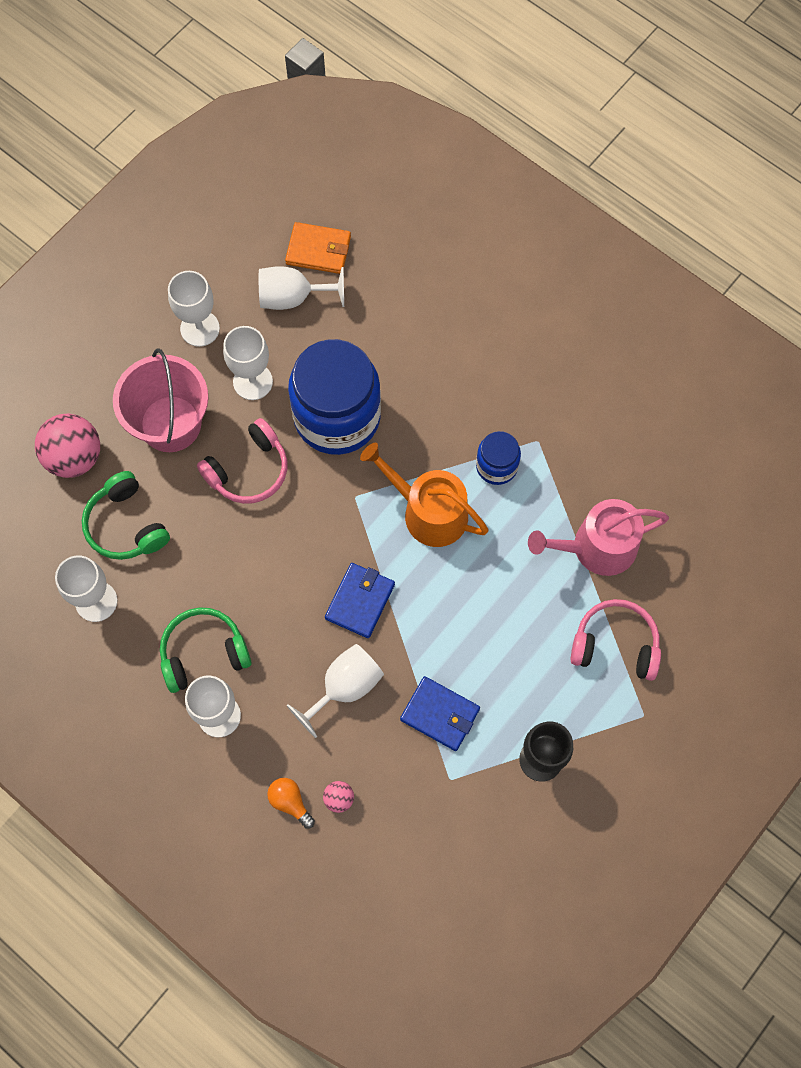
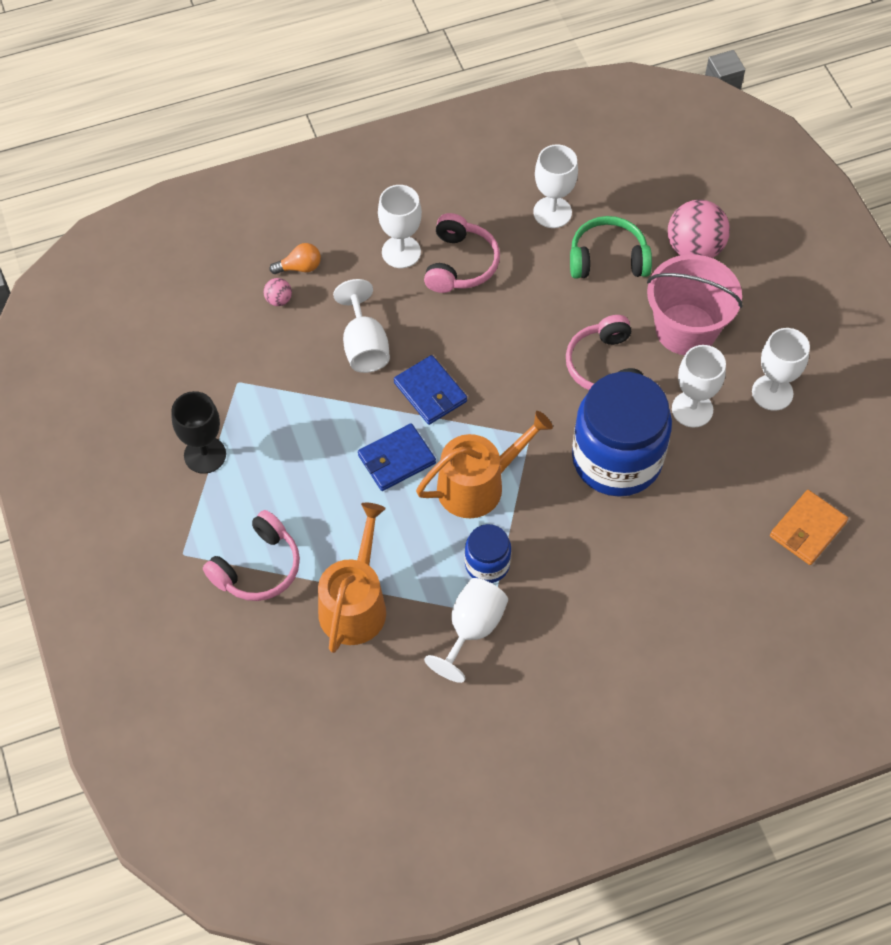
camera: 120 degrees right, 10 degrees down
(204, 653) = (460, 264): green headphones -> pink headphones
(293, 297) = (765, 482): white goblet -> white goblet (472, 629)
(440, 714) = (294, 401): blue wallet -> blue wallet (396, 459)
(596, 547) = (355, 604): pink watering can -> orange watering can

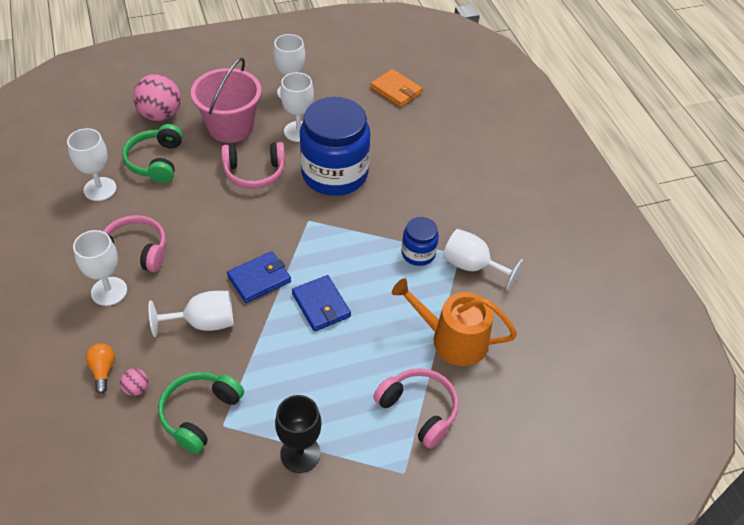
camera: 90 degrees left, 10 degrees down
(250, 360) = (200, 414): none -> green headphones
(478, 485) = (349, 254): orange watering can -> none

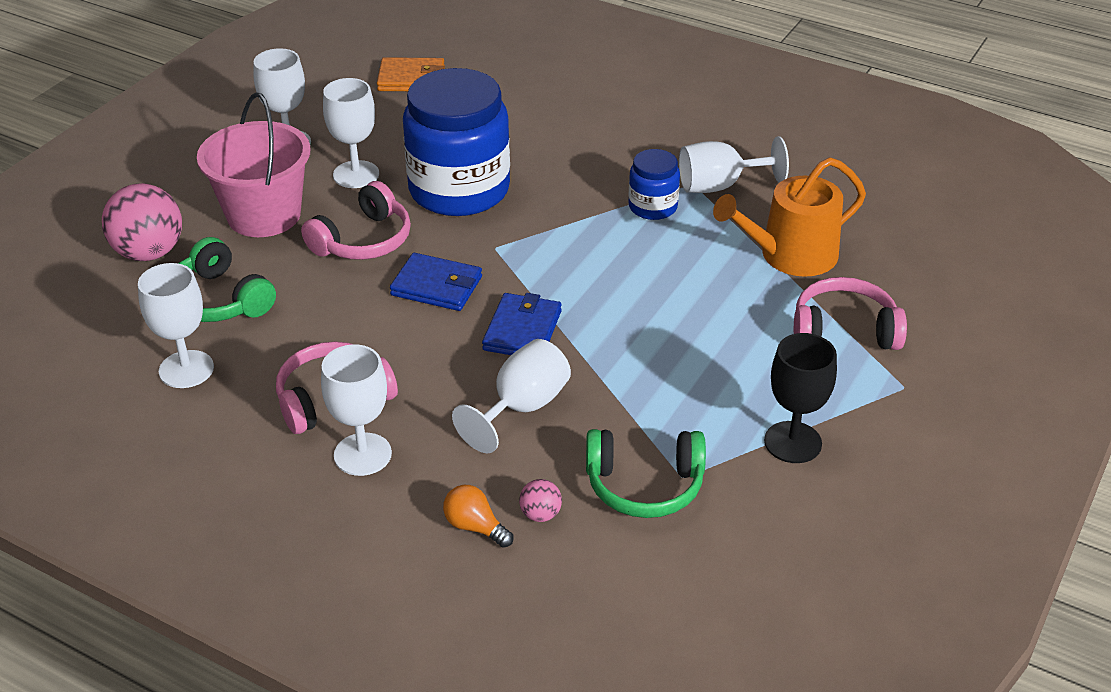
camera: 40 degrees left, 10 degrees down
(200, 414) = (644, 485): green headphones -> green headphones turned 75 degrees counterclockwise
(321, 305) = (623, 310): blue wallet -> blue wallet (436, 286)

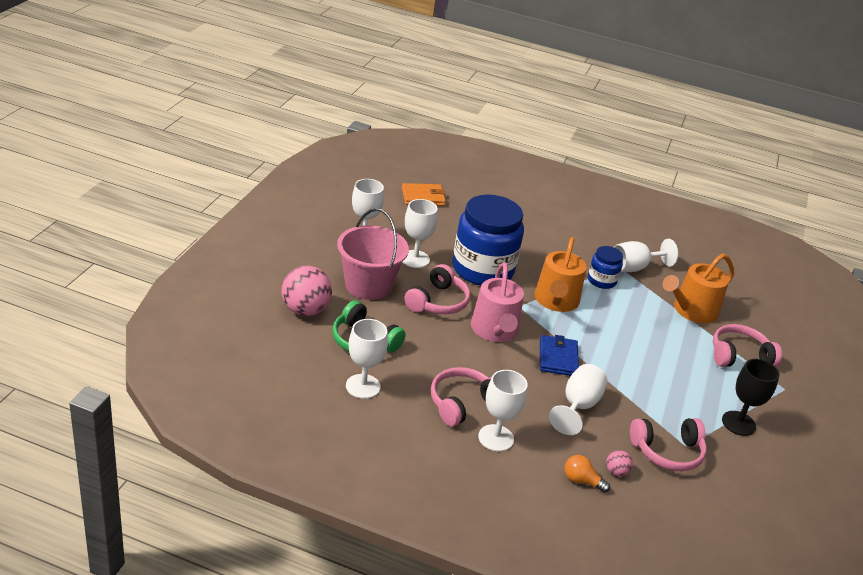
camera: 15 degrees left, 5 degrees down
(436, 286) = (495, 331): blue wallet -> pink watering can
(559, 240) = (556, 301): none -> orange watering can
(644, 485) = (667, 451): green headphones -> pink headphones

